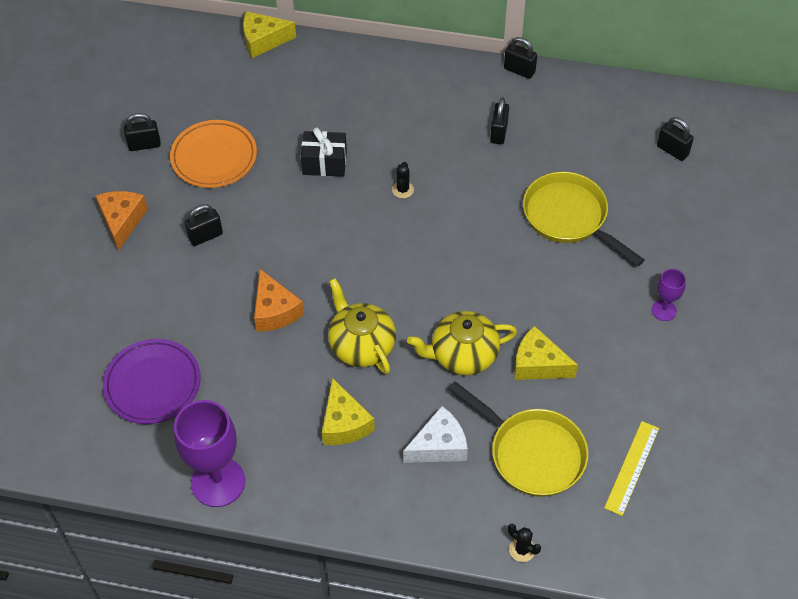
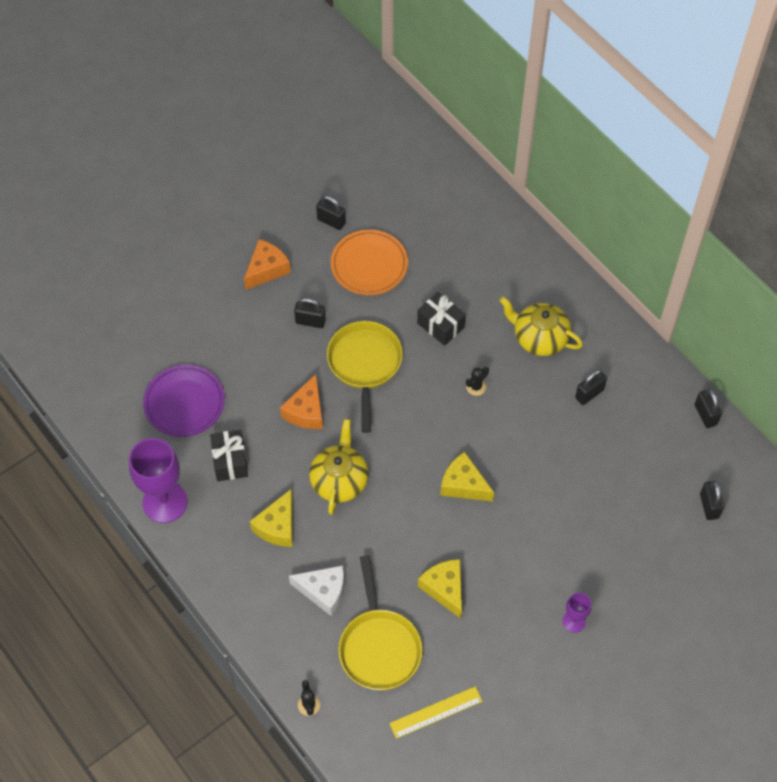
camera: 40 degrees right, 5 degrees up
(246, 401) = (230, 461): none -> black gift
(263, 41) = (487, 195): yellow cheese -> yellow cheese (463, 485)
(463, 355) = (400, 541): yellow teapot -> yellow teapot (539, 338)
(519, 70) = (655, 355): black padlock -> black padlock (705, 415)
(569, 217) = (575, 498): yellow pan -> yellow pan (365, 365)

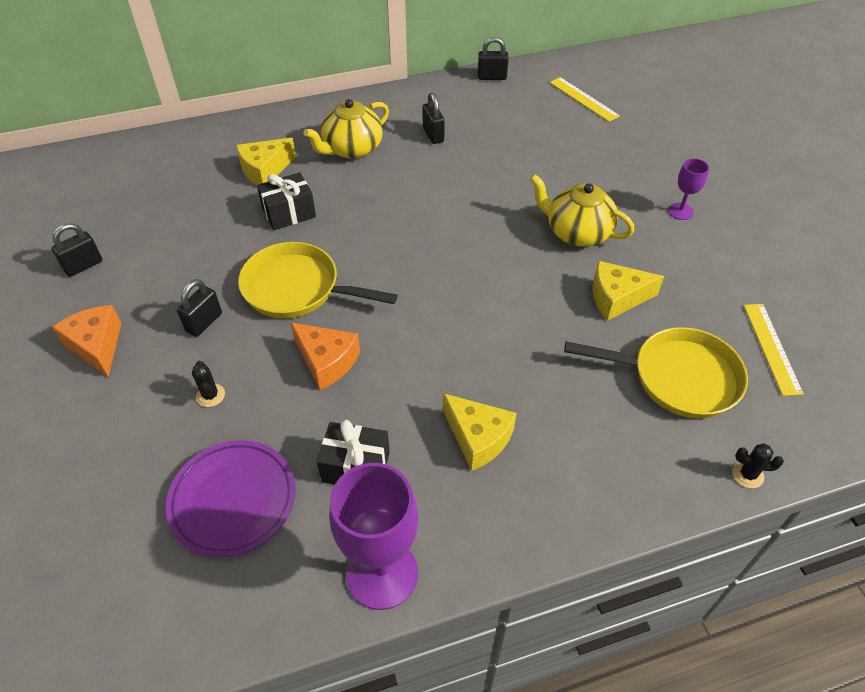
camera: 70 degrees left, 10 degrees down
(323, 591) = (588, 413): white cheese -> none
(339, 480) = (440, 354): yellow teapot -> yellow teapot (577, 232)
(369, 265) = (169, 249): orange plate -> none
(463, 485) = (493, 248): yellow cheese -> yellow cheese (265, 170)
(476, 387) = (380, 207): black cactus -> black cactus (210, 395)
(709, 506) = (583, 99): black padlock -> yellow ruler

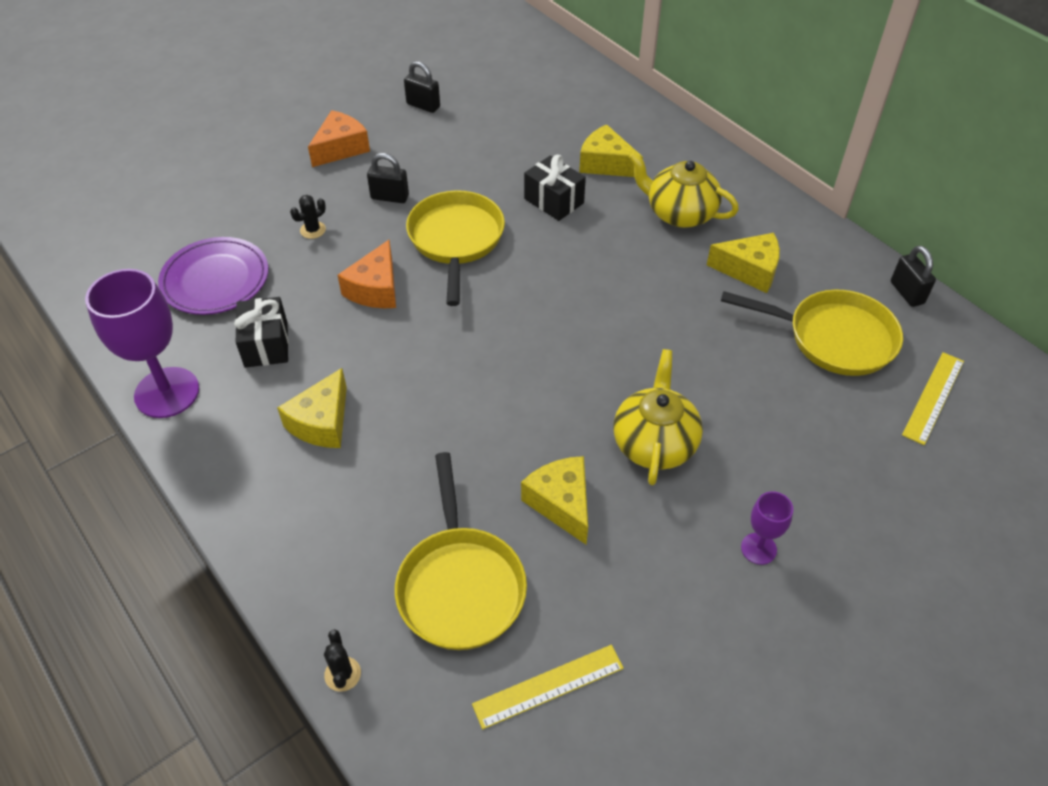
camera: 70 degrees right, 0 degrees up
(433, 135) = (749, 270): black padlock -> yellow cheese
(516, 120) = (833, 338): none -> yellow pan

